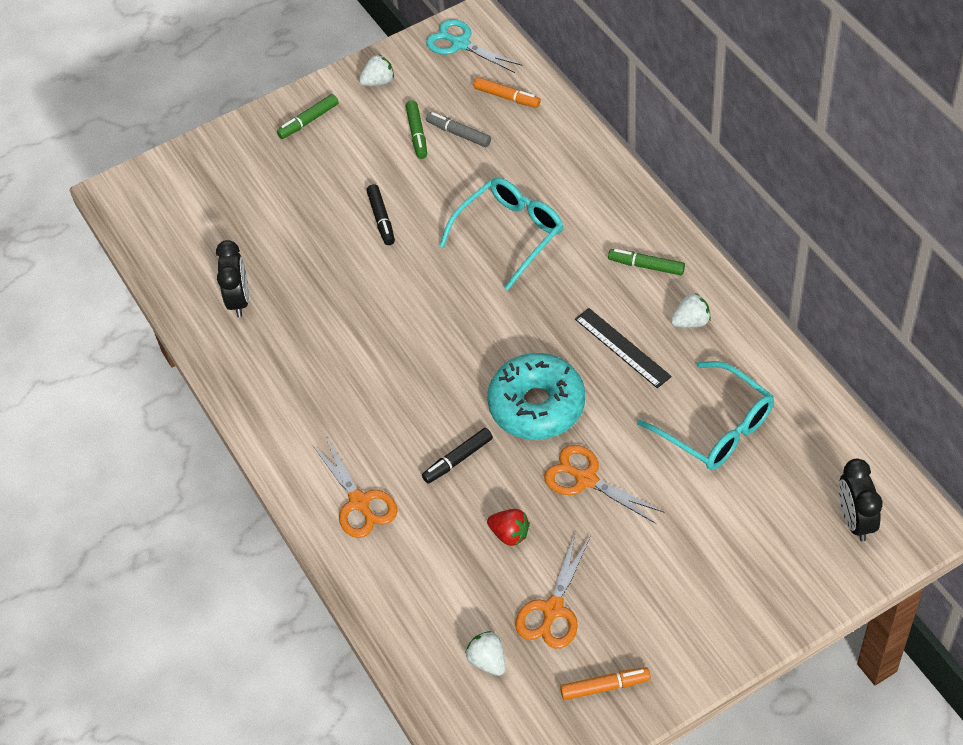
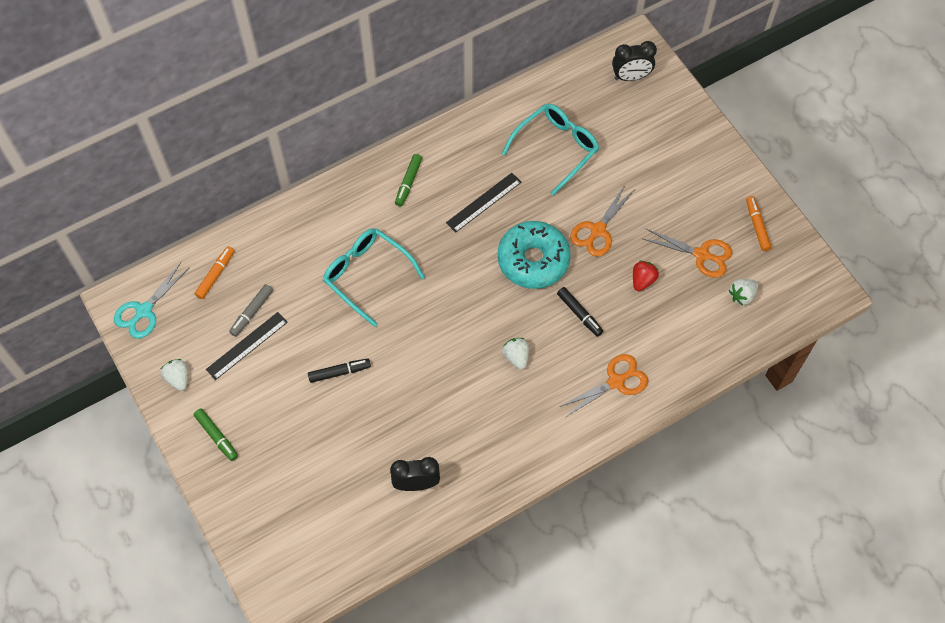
camera: 95 degrees left, 10 degrees up
(417, 134) = (247, 345): green marker -> black ruler
(691, 322) = (463, 157): white strawberry -> white strawberry (516, 357)

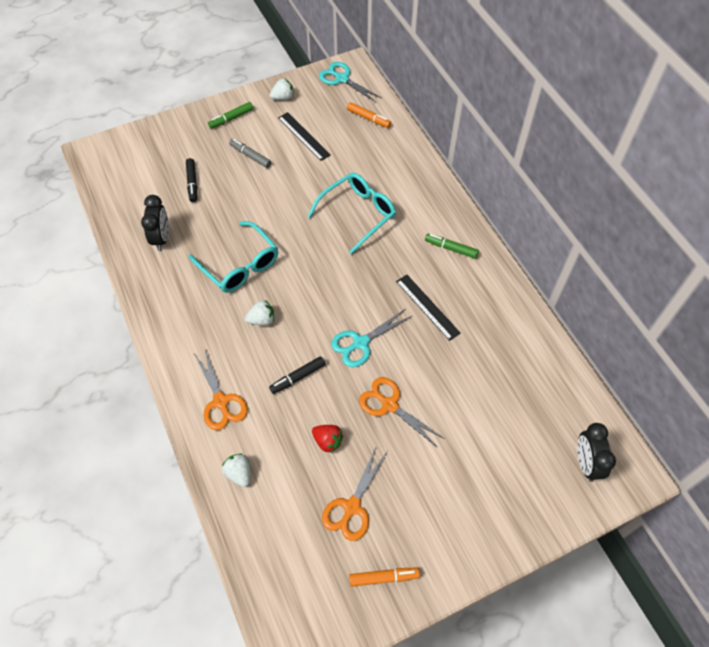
camera: 95 degrees right, 5 degrees down
(252, 312) = (332, 139): grey marker -> grey marker (250, 156)
(339, 372) = (270, 192): black marker -> black marker (192, 183)
(533, 260) = (360, 343): turquoise donut -> turquoise scissors
(556, 148) = (489, 376): turquoise glasses -> turquoise glasses (240, 265)
(742, 295) = (297, 543): white strawberry -> white strawberry (239, 473)

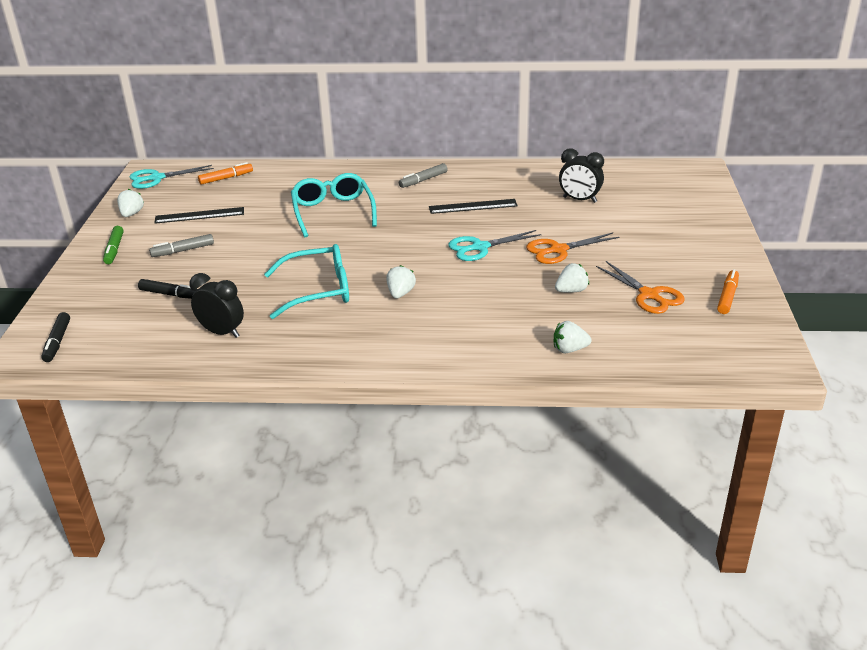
camera: 60 degrees left, 25 degrees down
(221, 402) = (476, 341): orange scissors -> none
(297, 377) = (487, 289): black marker -> black marker (57, 342)
(327, 441) = (571, 291): red strawberry -> white strawberry
(360, 343) = (480, 247): turquoise scissors -> turquoise scissors turned 75 degrees clockwise
(451, 248) = (423, 180): green marker -> grey marker
(586, 463) = (677, 183): black clock -> black clock (579, 200)

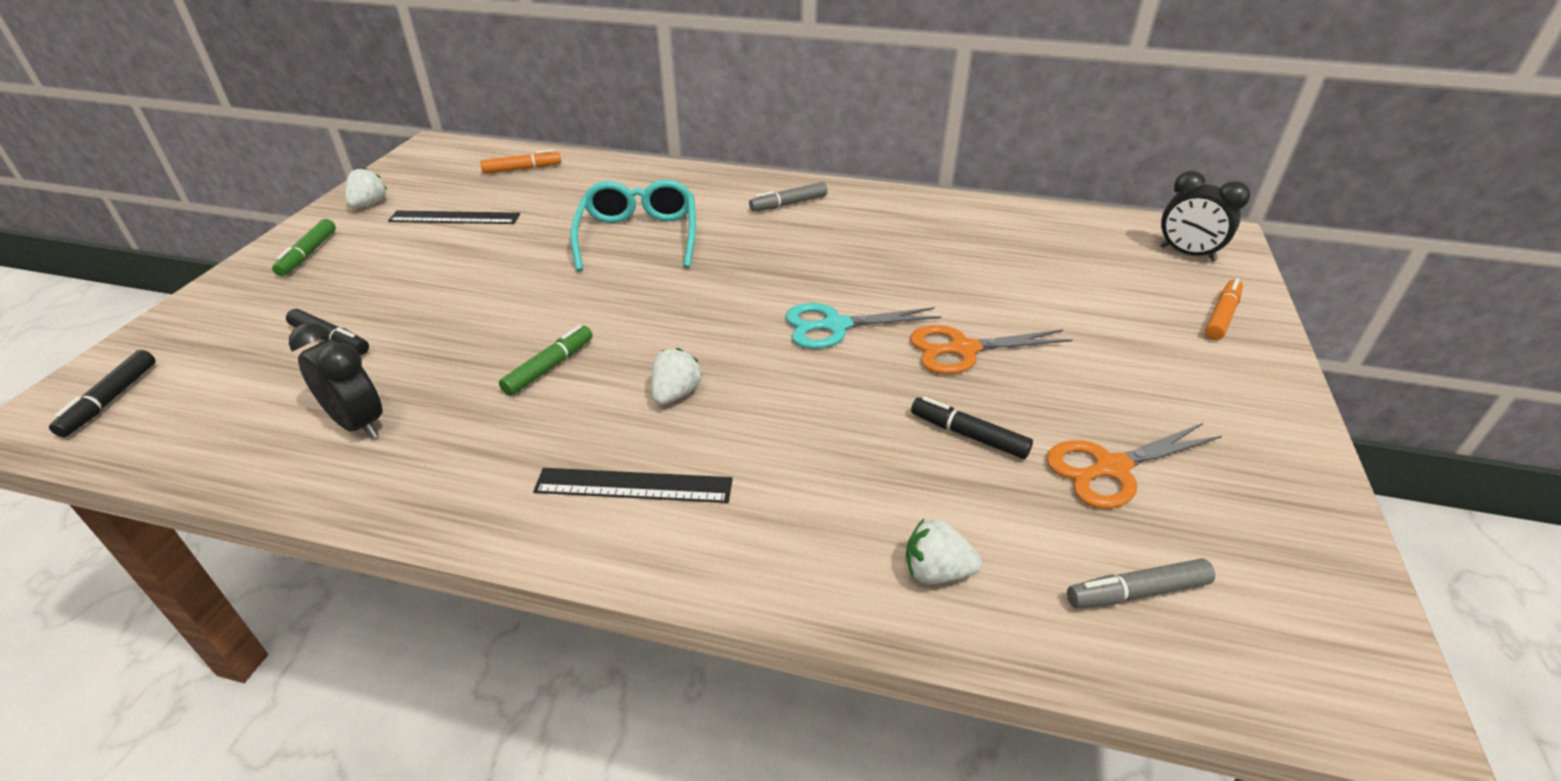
camera: 10 degrees right, 5 degrees up
(156, 178) = (435, 159): turquoise scissors -> none
(183, 250) = (397, 269): grey marker -> grey marker (1136, 592)
(318, 290) = (550, 367): turquoise glasses -> green marker
(473, 206) = (847, 254): black ruler -> black ruler (634, 485)
(571, 291) = (968, 435): white strawberry -> black marker
(579, 200) = (1017, 264): black clock -> black clock (1187, 254)
(649, 295) = (1111, 468): orange scissors -> orange scissors turned 90 degrees clockwise
(727, 296) = (1266, 497): orange marker -> orange marker (1222, 316)

